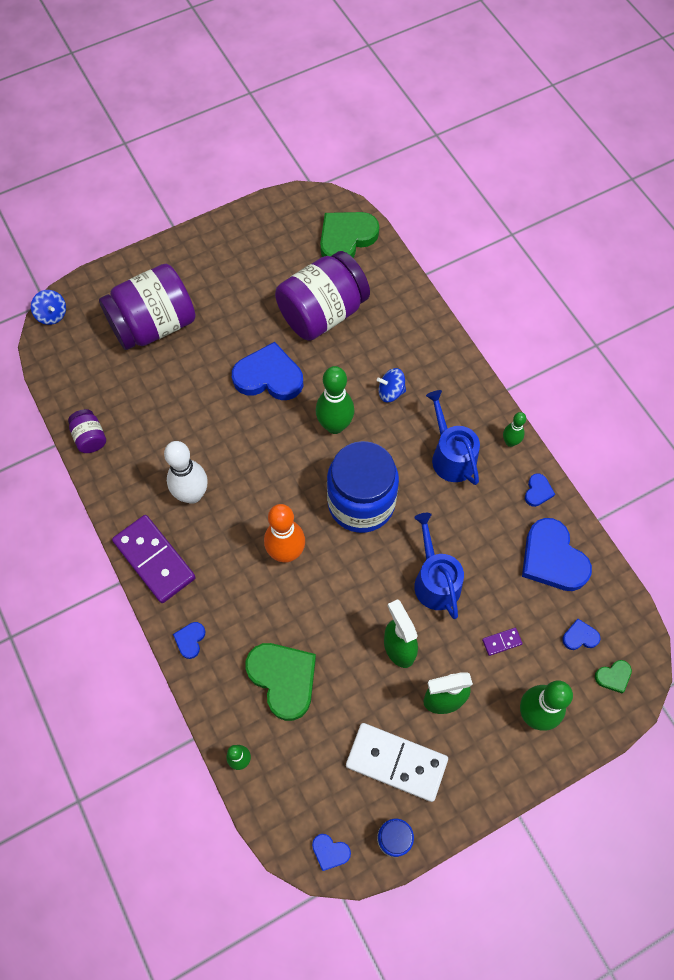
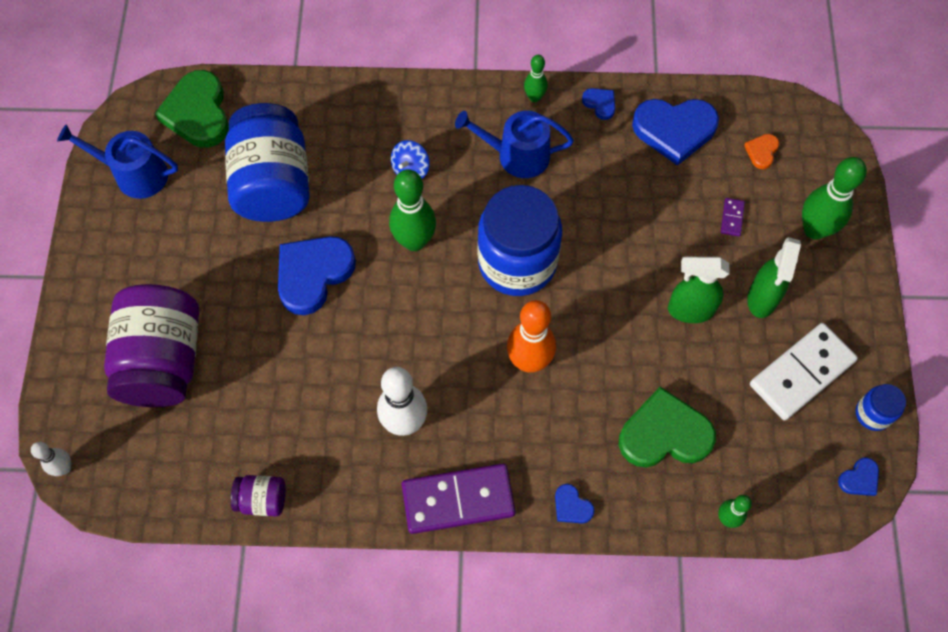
camera: 60 degrees left, 0 degrees up
(52, 315) = (64, 468): blue spinning top -> white bowling pin
(322, 313) = (273, 183): purple jar -> blue jar
(435, 580) = (639, 241): blue watering can -> blue watering can (135, 174)
(580, 636) = (761, 152): blue heart -> orange heart
(613, 676) = (812, 147): green heart -> none

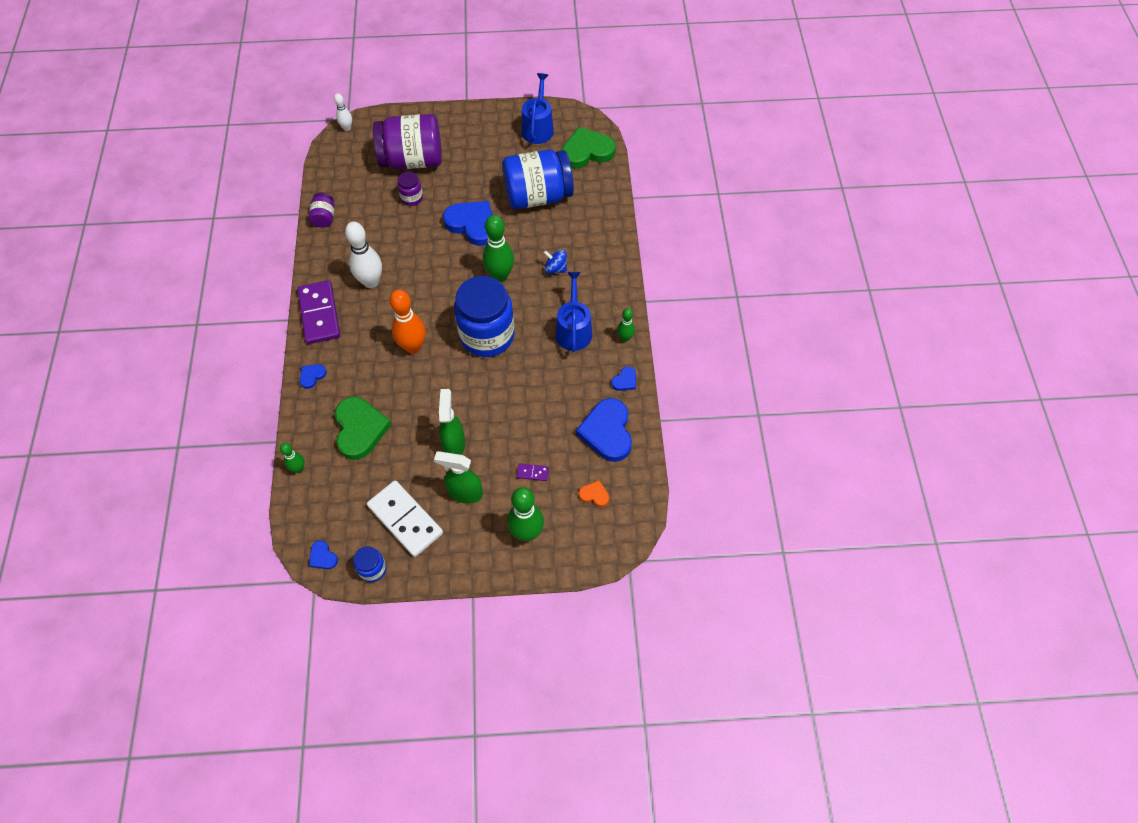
camera: 85 degrees right, 5 degrees down
(244, 361) = (412, 198): none -> purple jar

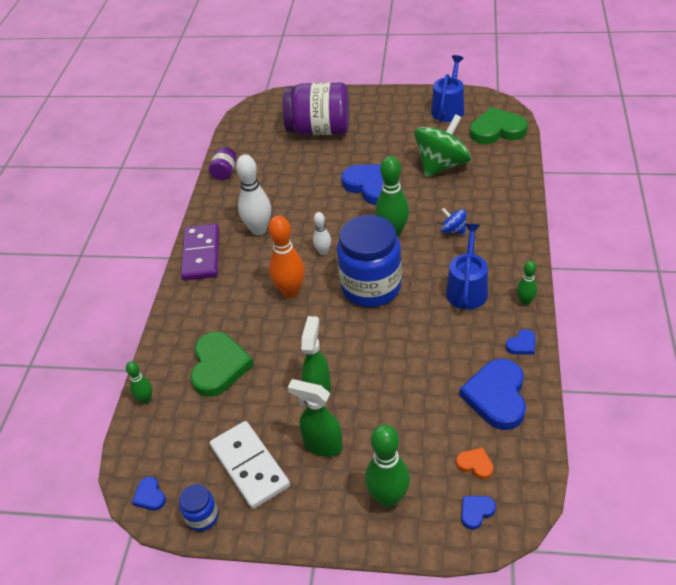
camera: 15 degrees right, 15 degrees down
(312, 376) = (181, 310): blue heart -> blue heart (476, 512)
(347, 128) = (262, 102): white bowling pin -> white bowling pin (323, 252)
(412, 198) = (313, 160): purple jar -> none
(532, 473) = (404, 431): purple domino -> none
(538, 196) = (441, 165): blue jar -> green spinning top

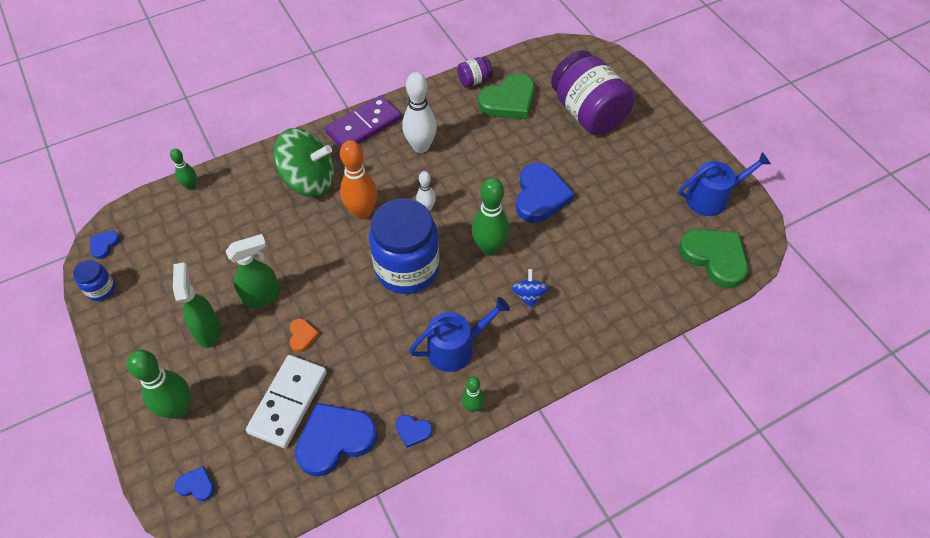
camera: 50 degrees right, 10 degrees up
(219, 366) = (250, 212): green heart -> green heart (508, 101)
(250, 466) = (162, 292): white domino -> white domino (288, 402)
(441, 165) = (617, 237): green spinning top -> green spinning top (309, 180)
(475, 464) = (247, 460): orange heart -> orange heart (302, 336)

